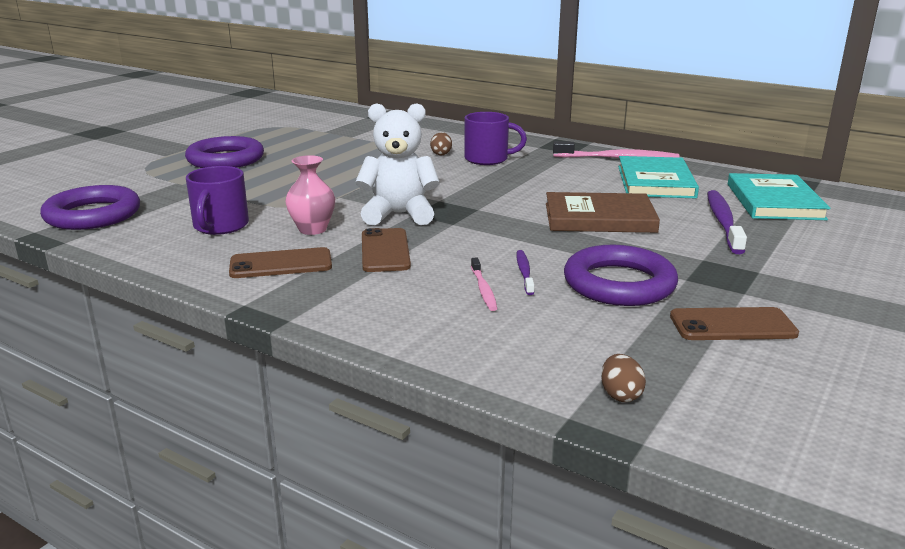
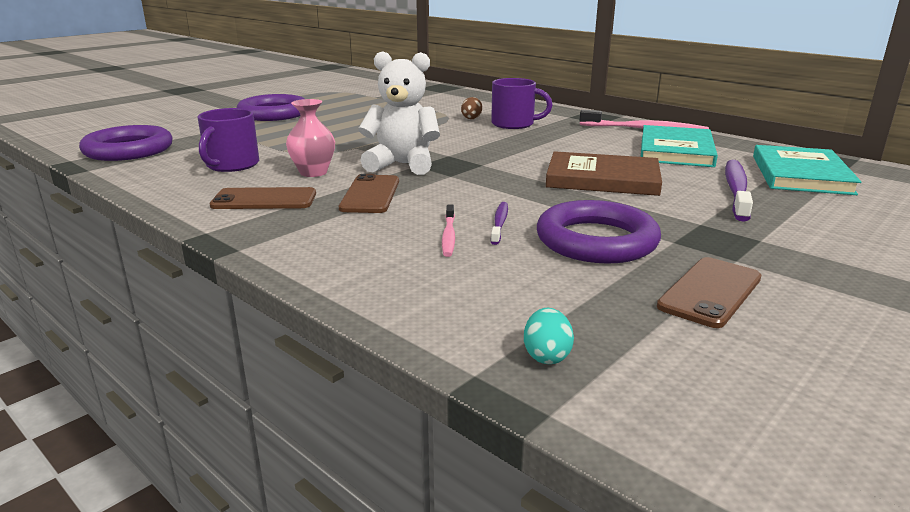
camera: 10 degrees right, 0 degrees up
(620, 395) = (546, 355): brown egg -> turquoise egg
(732, 325) = (710, 292): brown phone -> brown phone turned 60 degrees counterclockwise

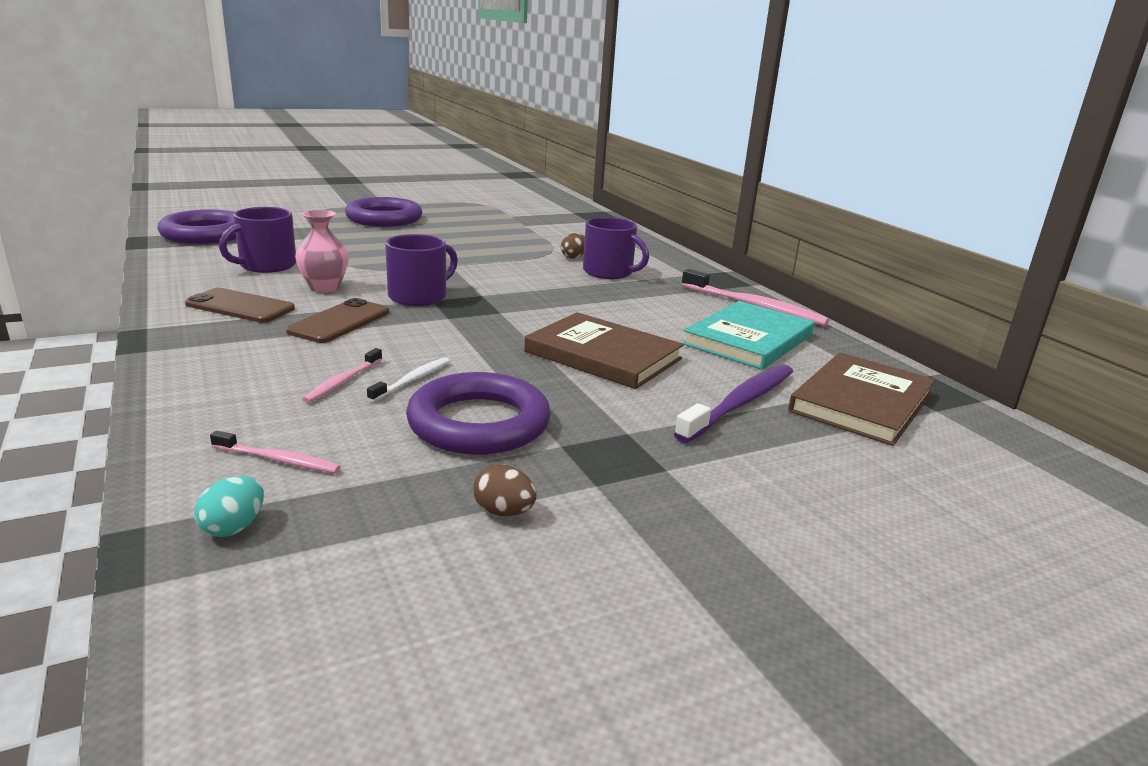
camera: 20 degrees right, 0 degrees up
(402, 165) = (419, 296): white teddy bear -> purple mug
(496, 301) = (278, 460): none -> pink toothbrush
(499, 223) = (412, 380): purple toothbrush -> white toothbrush
(710, 292) = (504, 512): brown phone -> brown egg
(800, 174) = (861, 402): turquoise book -> brown book

